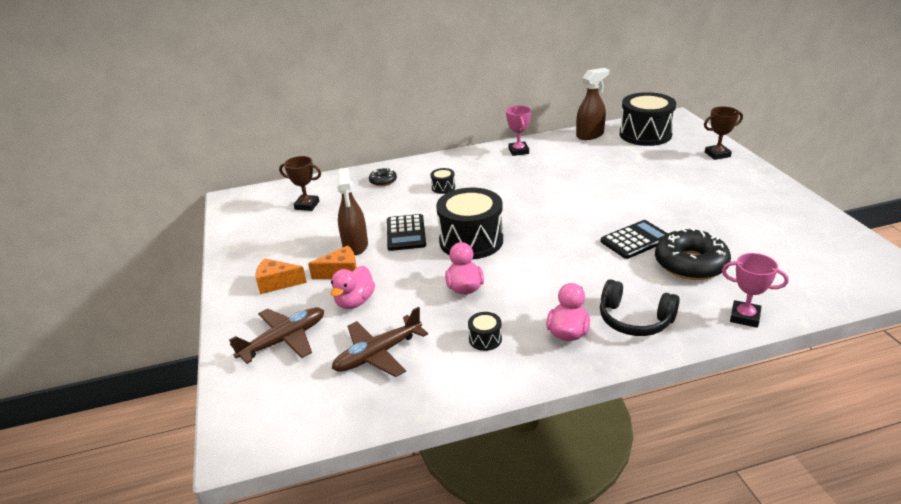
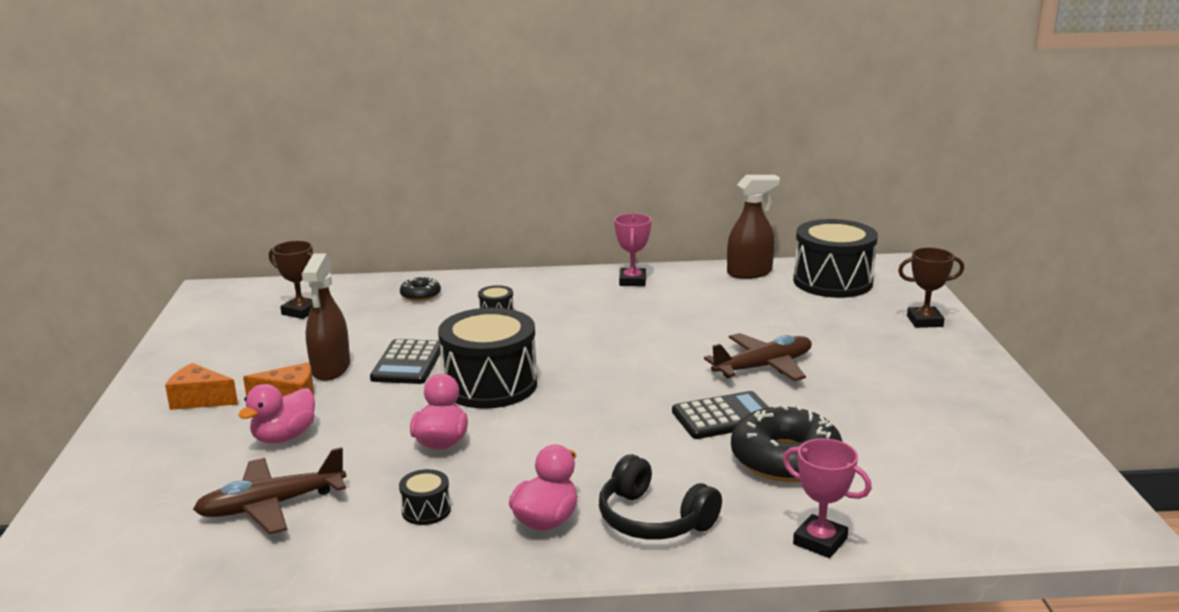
camera: 10 degrees right, 10 degrees down
(284, 340) = (163, 469): brown plane -> brown plane (763, 367)

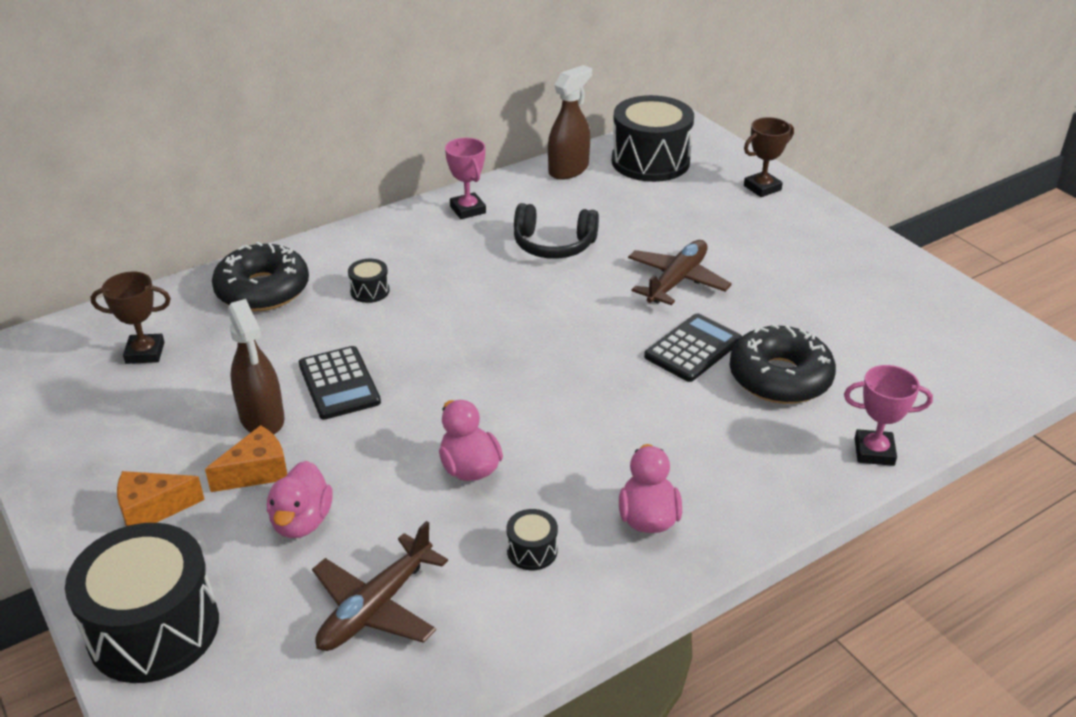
camera: 30 degrees left, 15 degrees up
(420, 295) = (263, 290): black donut -> black donut, size x2.00
(490, 385) = (450, 383): black drum -> black drum (154, 629)
(653, 519) = (733, 481): black headphones -> black headphones (553, 245)

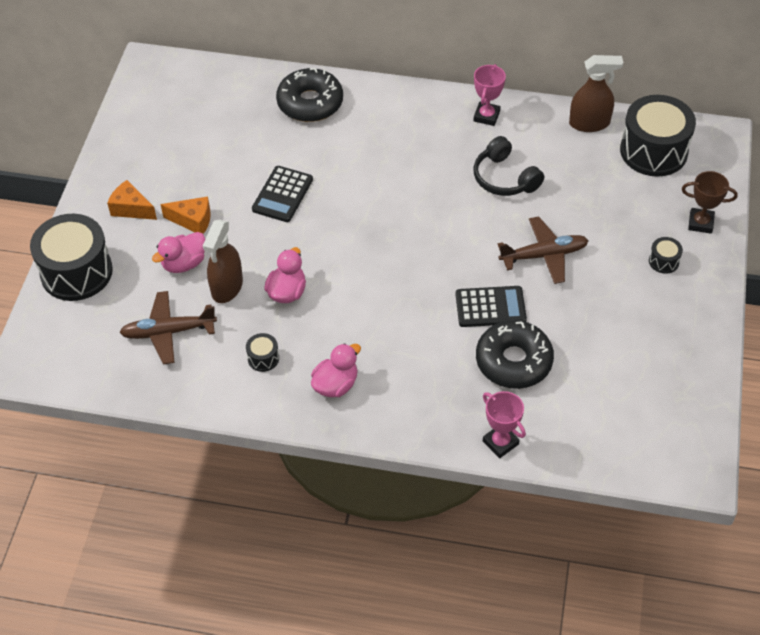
camera: 45 degrees right, 15 degrees up
(145, 353) = (214, 108): brown trophy -> none
(262, 418) = (226, 190): brown spray bottle -> brown spray bottle (227, 287)
(370, 291) = (363, 142): black drum -> black drum (663, 261)

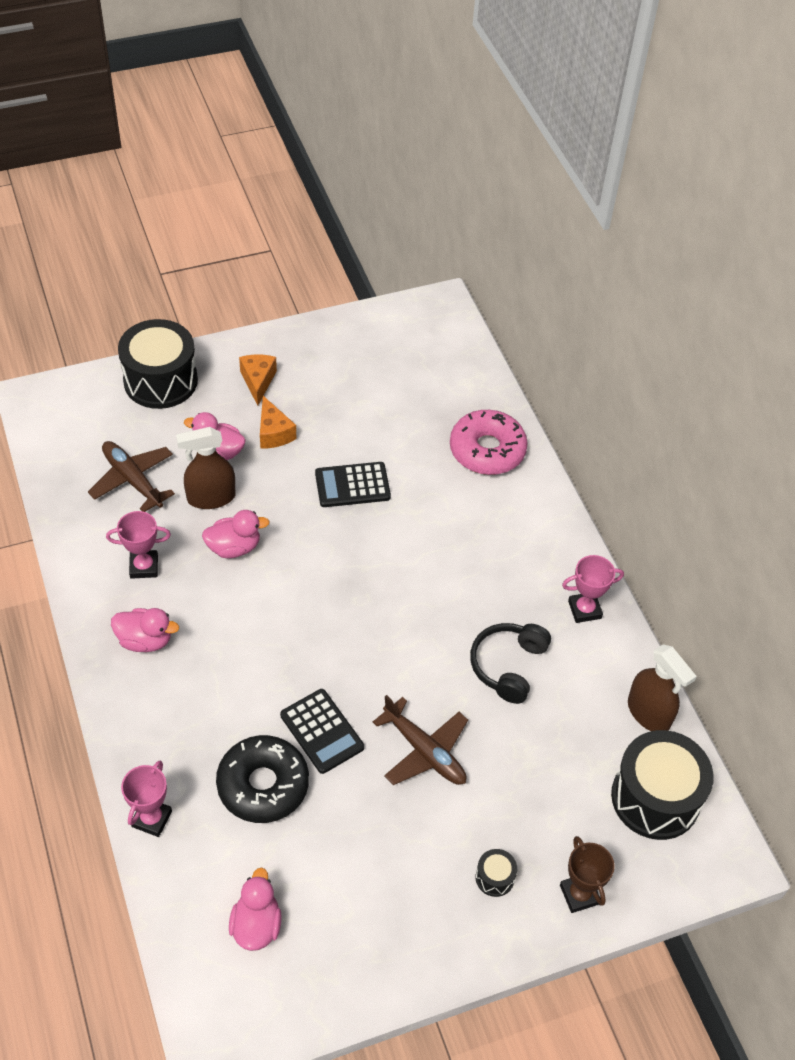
camera: 55 degrees right, 0 degrees up
(263, 358) = (144, 567): black drum -> pink trophy
(310, 103) = (487, 450): black donut -> pink donut
(625, 412) = (256, 925): none -> pink duck

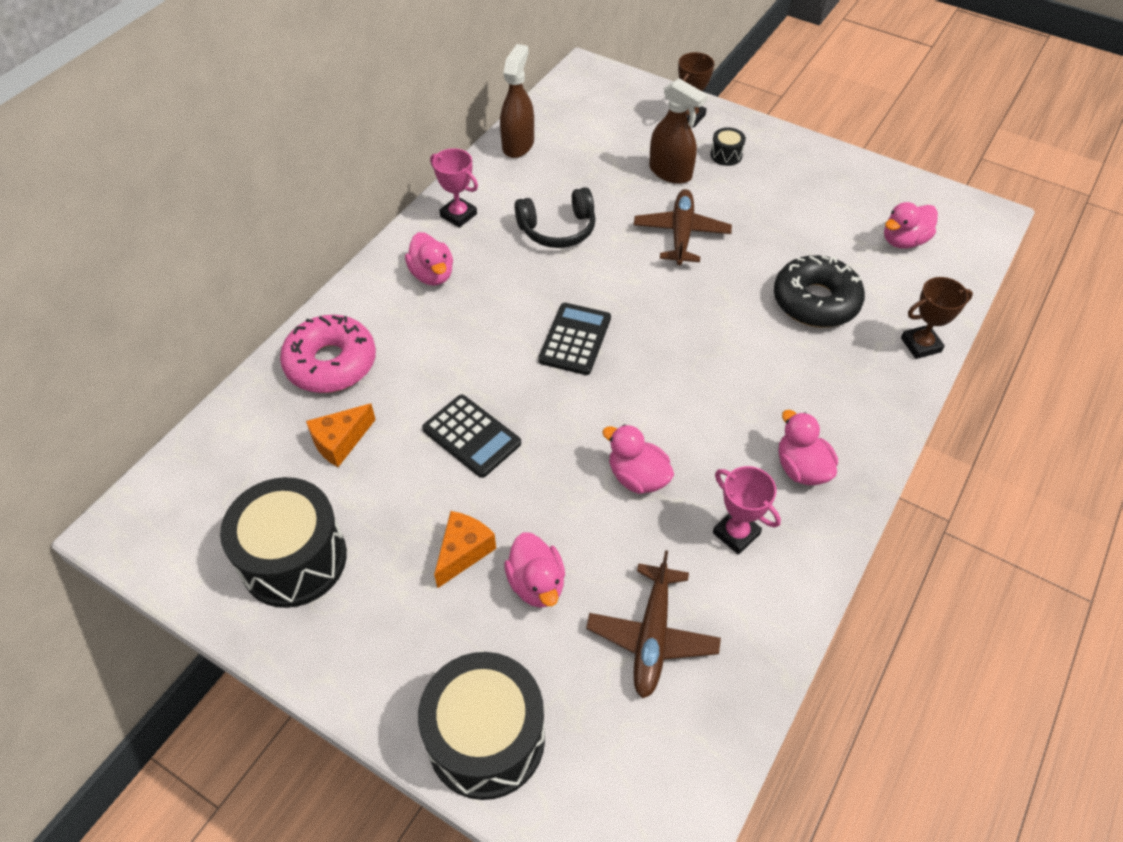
camera: 125 degrees left, 0 degrees up
(151, 819) = (920, 345): pink trophy -> brown trophy
(211, 498) = (601, 543): brown spray bottle -> brown spray bottle (670, 172)
(258, 381) = (398, 627): orange cheese -> orange cheese (340, 442)
(322, 731) = (735, 296): black calculator -> black calculator (575, 339)
(526, 552) = (432, 275): none -> pink duck
(655, 798) = (581, 115): black drum -> black drum (294, 559)

